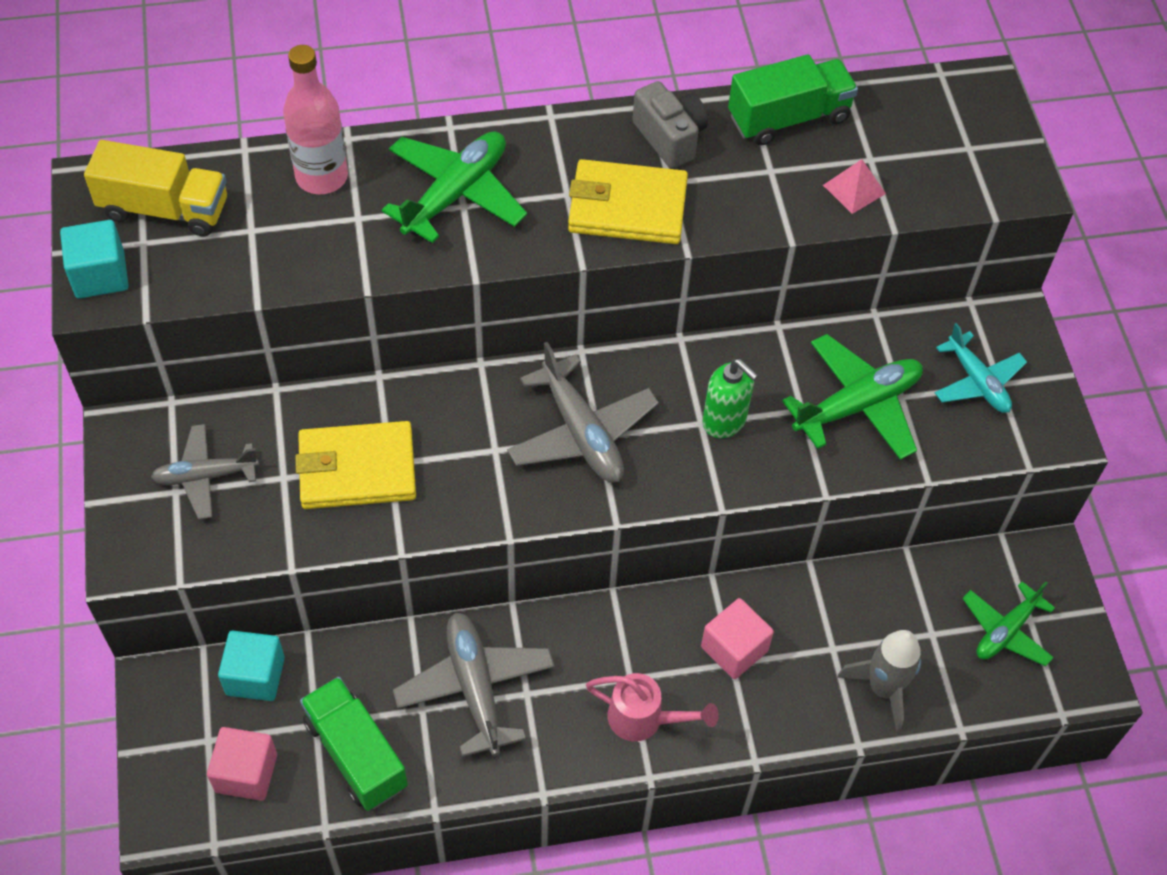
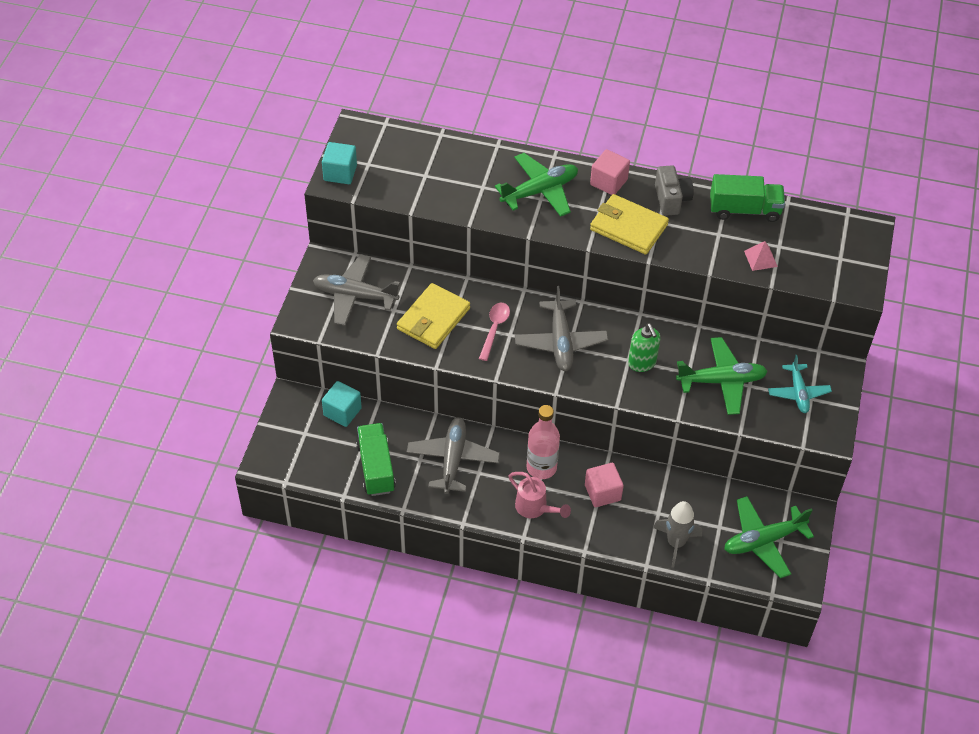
camera: 25 degrees right, 5 degrees down
(165, 209) = (386, 151): yellow truck -> none
(206, 476) = (355, 295): grey plane -> grey plane, size x1.50
(246, 773) = (316, 456): pink cube -> pink cube (608, 182)
(322, 177) = (474, 160): pink bottle -> pink bottle (541, 467)
(357, 469) = (433, 319): yellow wallet -> yellow wallet turned 75 degrees counterclockwise
(466, 449) = (494, 329): none -> pink spoon
(1006, 631) = (763, 541): green plane -> green plane, size x1.50

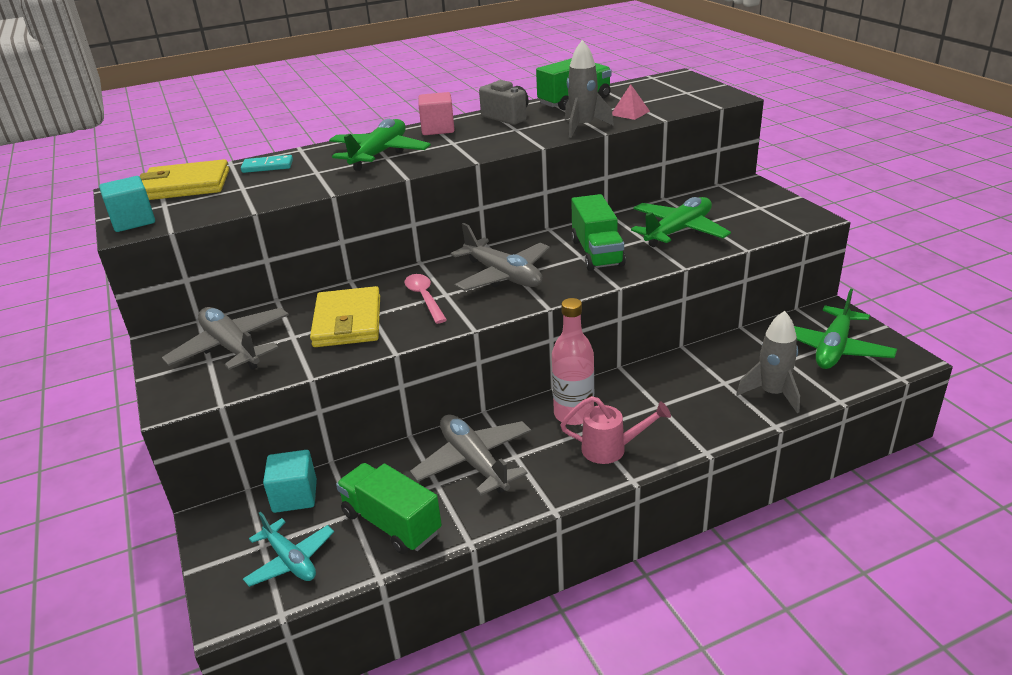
camera: 35 degrees left, 20 degrees down
(355, 295) = (231, 348): grey plane -> grey plane turned 75 degrees clockwise
(460, 156) = (267, 166): none -> turquoise domino
(602, 492) = (656, 398): pink cube -> none
(628, 227) = (493, 140): yellow wallet -> yellow wallet (185, 185)
(642, 363) = (597, 253): green soap dispenser -> green truck
(705, 254) = (583, 127): none -> grey rocket
(798, 393) = (745, 209): turquoise plane -> turquoise plane (290, 560)

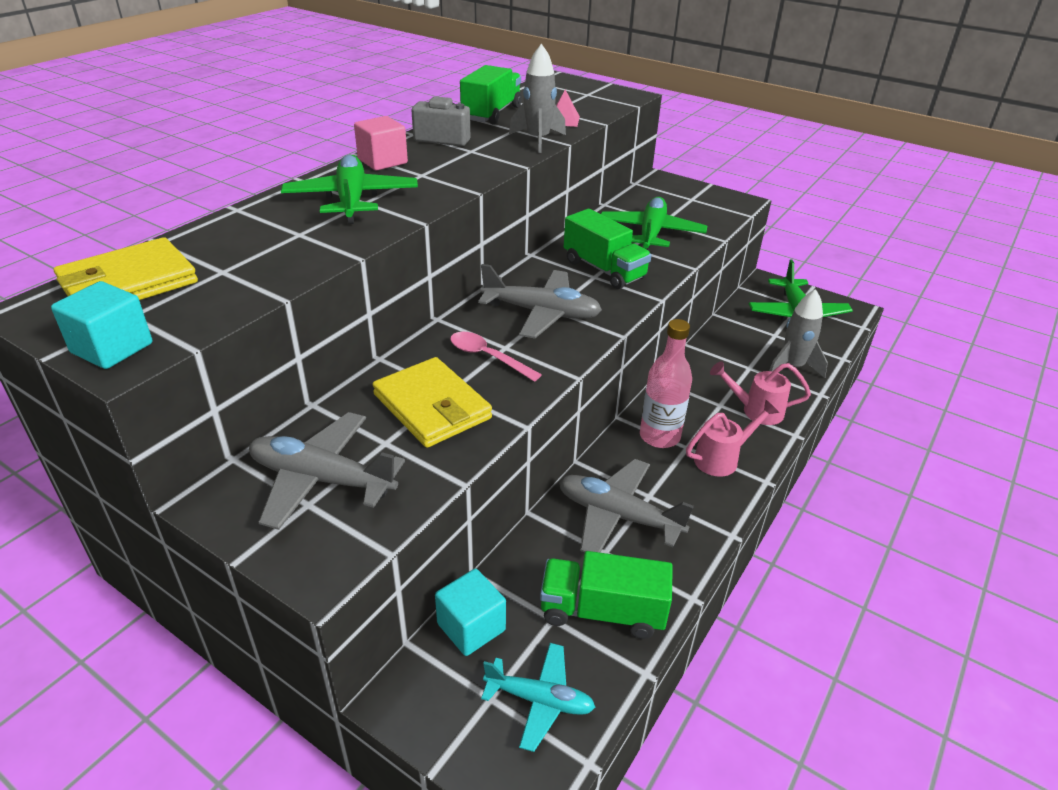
camera: 35 degrees left, 5 degrees up
(267, 166) = (220, 237): turquoise domino -> none
(688, 420) = (755, 411): none -> pink watering can

